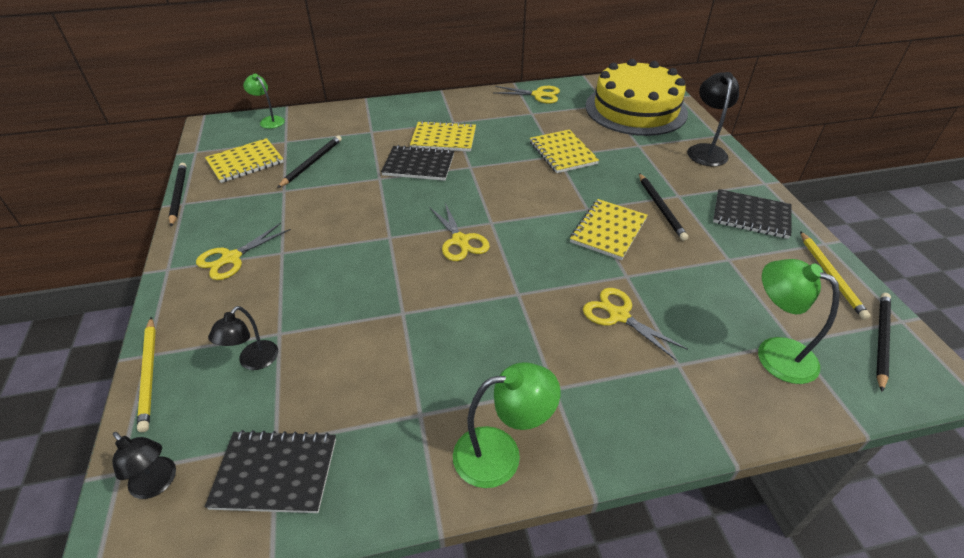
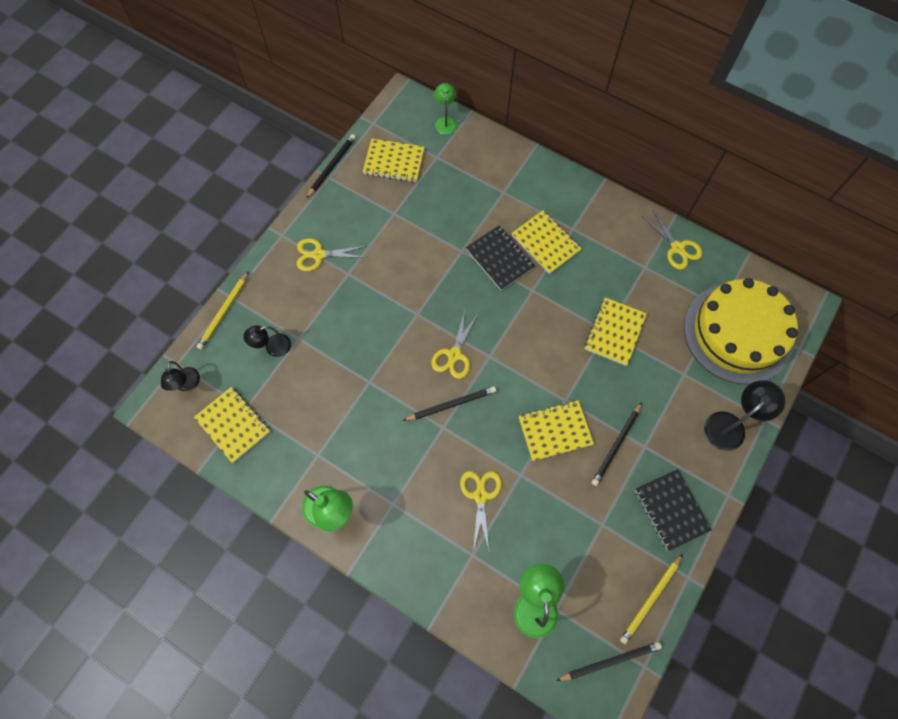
camera: 45 degrees right, 25 degrees up
(275, 473) = (233, 425): black notebook -> yellow notebook
(312, 163) = (434, 197): black pencil -> black pencil (451, 404)

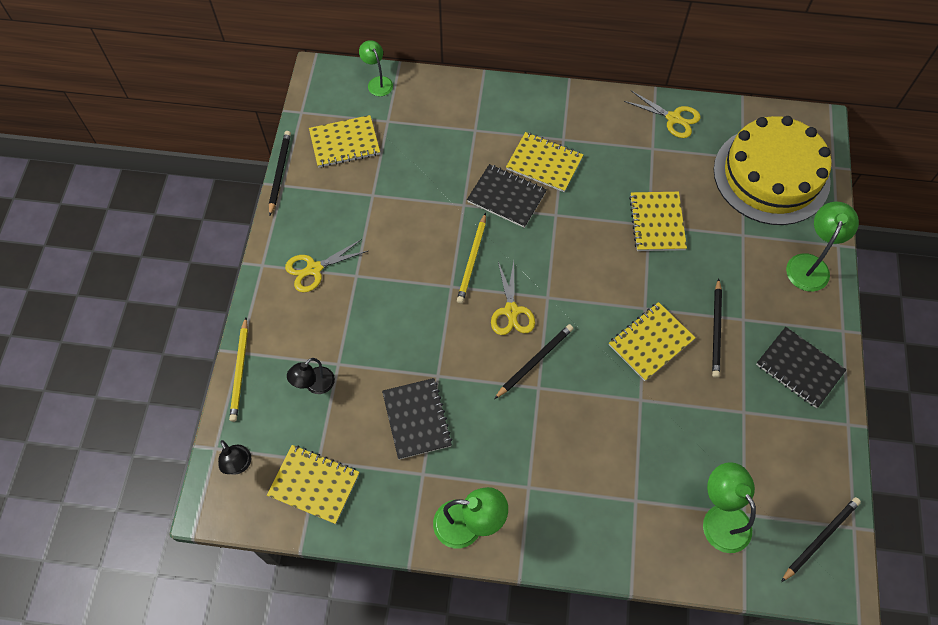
camera: 25 degrees left, 5 degrees down
(335, 409) = (417, 419): none -> black notebook
(480, 495) = (612, 438): yellow scissors -> none
(650, 599) = (826, 462): yellow pencil -> yellow pencil (472, 260)
(730, 425) = (810, 264): black lamp -> green lamp

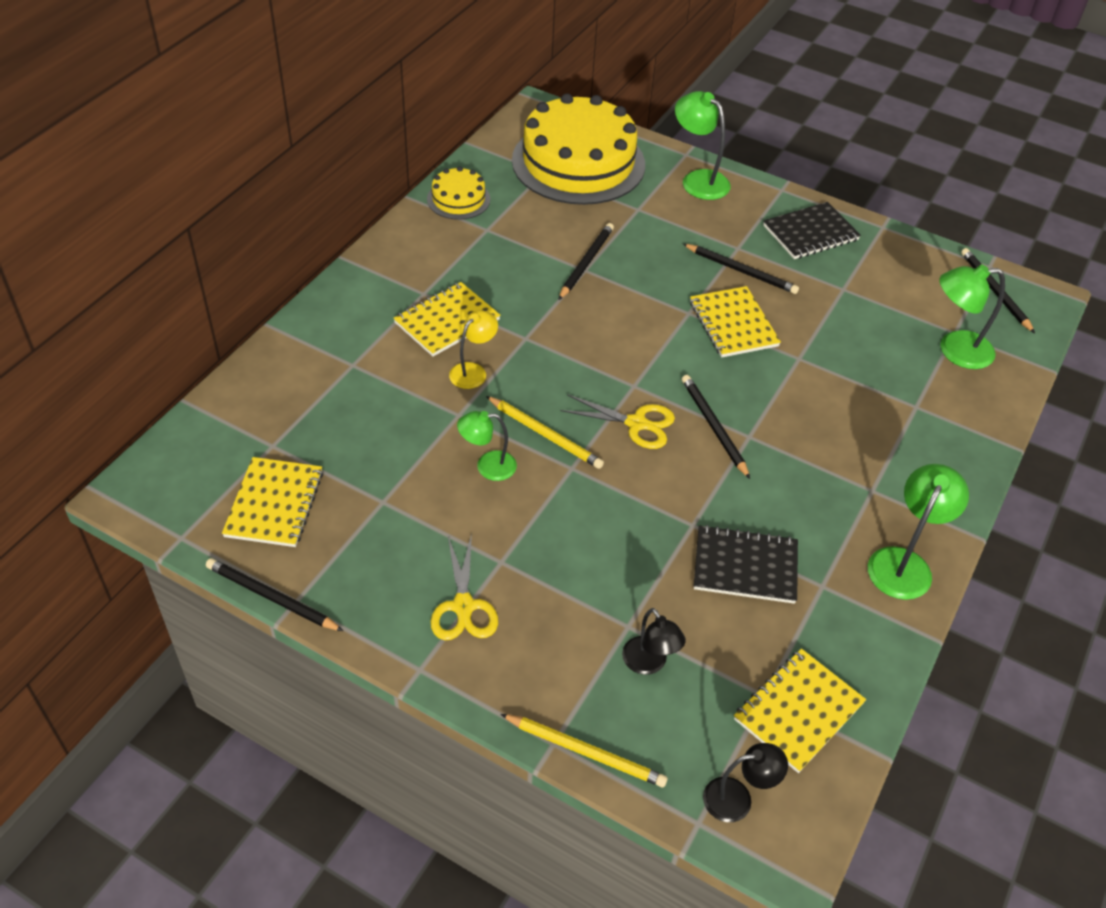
camera: 70 degrees left, 15 degrees down
(378, 82) = (198, 434): green lamp -> green lamp (487, 466)
(506, 197) = (473, 371): black notebook -> yellow lamp
(657, 222) = (586, 263): yellow notebook -> black pencil
(673, 118) = (458, 199): yellow scissors -> yellow cake

